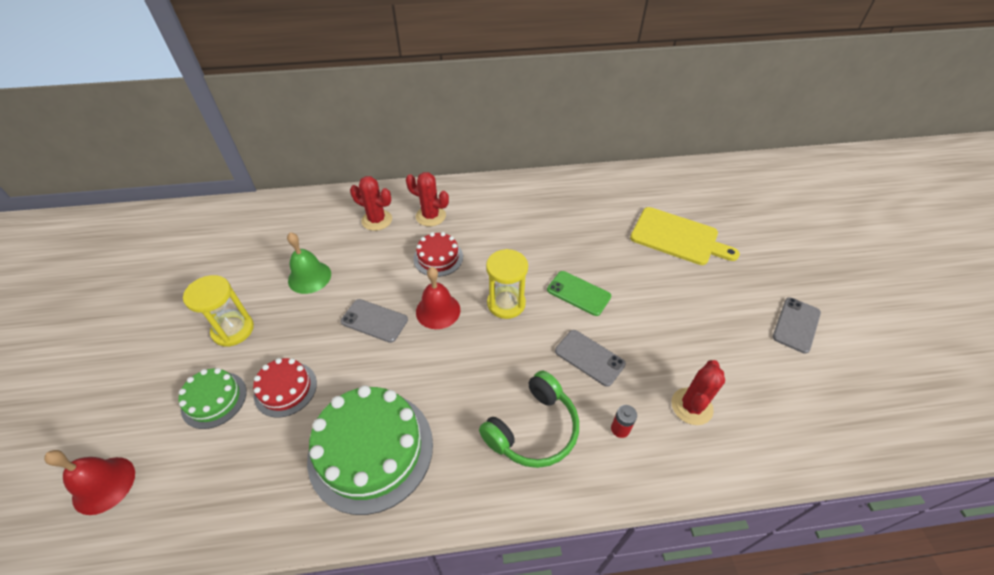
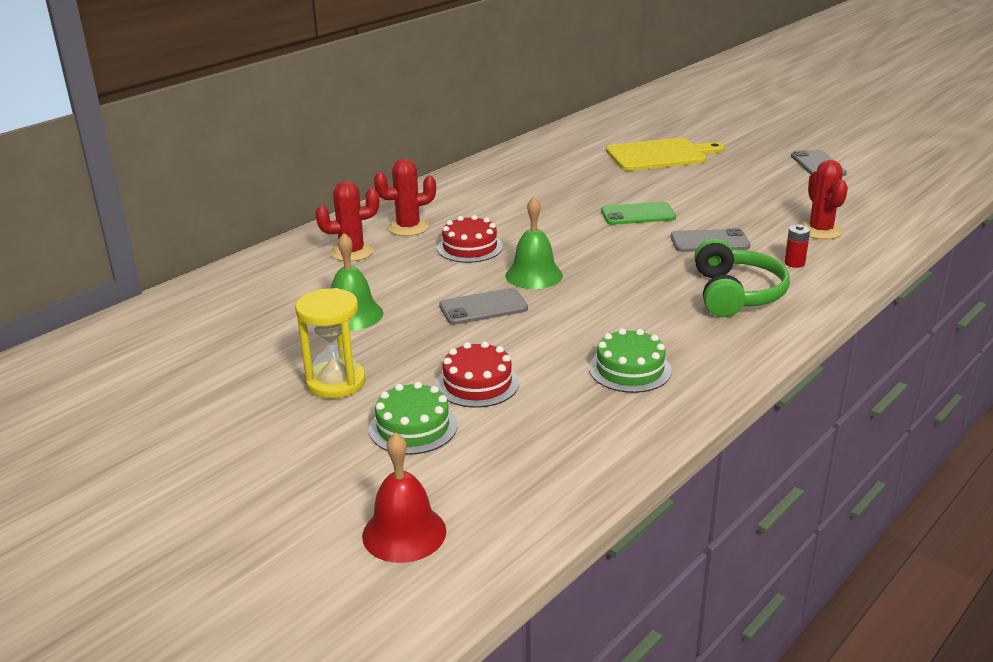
camera: 40 degrees left, 20 degrees down
(371, 449) = (630, 369): green cake -> green cake, size x0.53
(438, 310) = (534, 275): red bell -> green bell
(506, 303) = (588, 245): yellow hourglass -> none

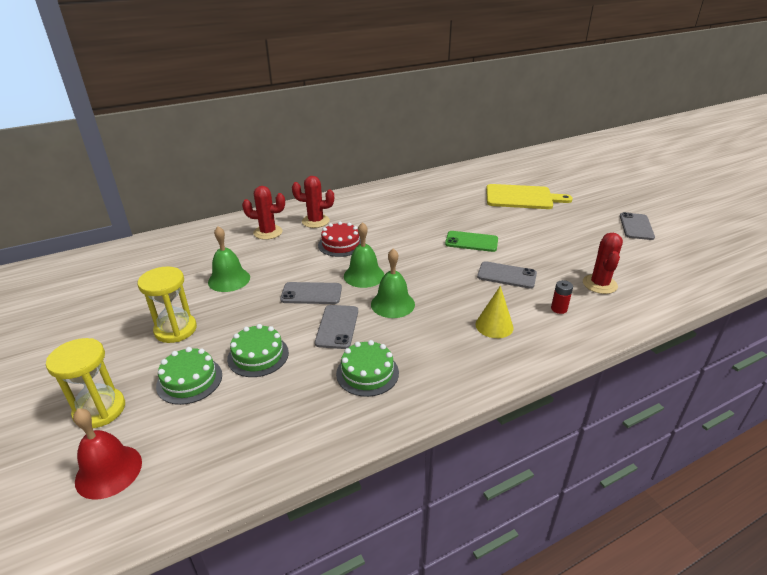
camera: 20 degrees right, 5 degrees up
(323, 483) = (100, 410): none -> yellow hourglass
(477, 383) = (258, 355): red cake -> green cake
(550, 334) = (337, 327): none -> grey phone
(598, 297) = (392, 304): none -> green bell
(736, 294) = (494, 326): green headphones -> yellow cone

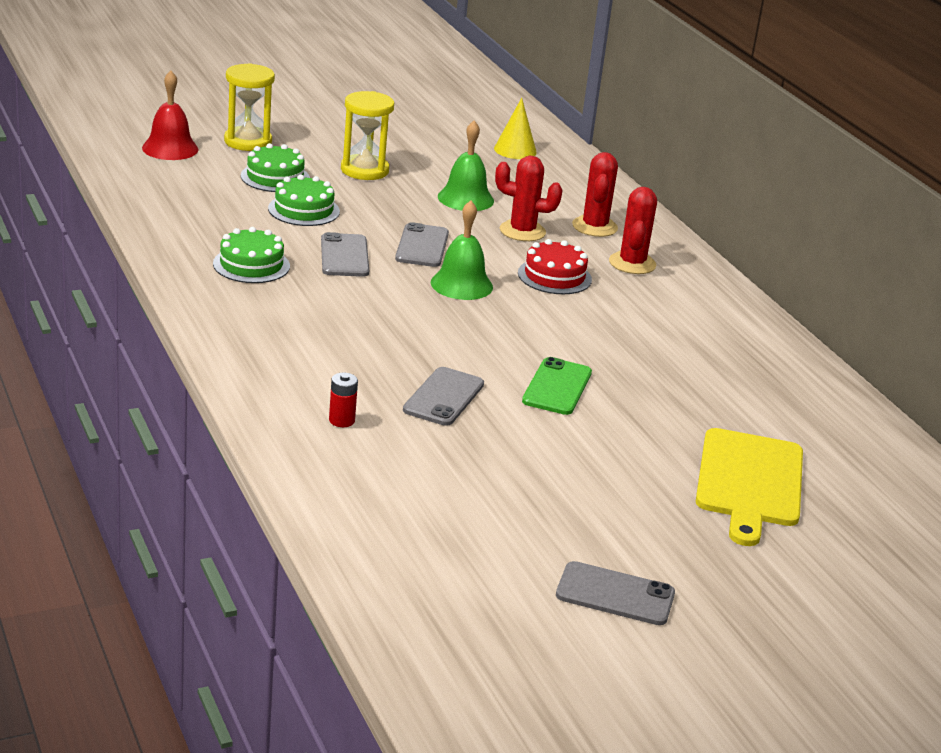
camera: 90 degrees right, 5 degrees down
(337, 327) = (344, 256): grey phone -> grey phone turned 75 degrees clockwise
(392, 304) = (385, 296): green bell -> none
(494, 326) = (316, 359): yellow cone -> yellow cone (515, 150)
(599, 284) = (401, 478): red cactus -> red cactus (522, 231)

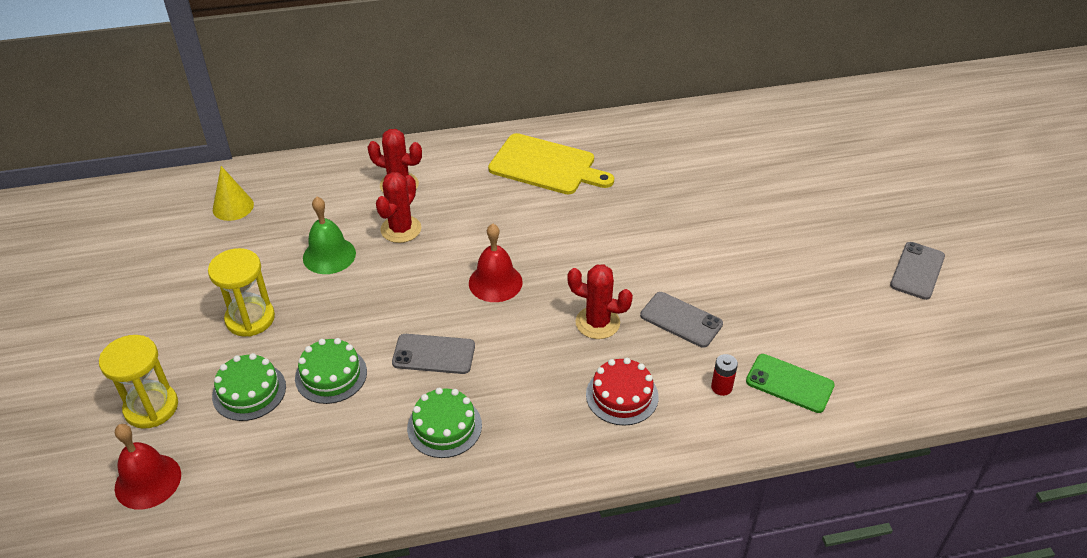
camera: 75 degrees left, 15 degrees up
(422, 246) = (420, 298): grey phone -> none
(461, 284) = (495, 282): green bell -> red bell
(554, 276) = (485, 224): red cake -> red cake (622, 395)
(557, 387) = (662, 253): green phone -> green phone (789, 383)
(632, 263) = (467, 176): red cactus -> red cactus (597, 323)
(749, 482) = (777, 183): yellow cutting board -> yellow cutting board (546, 166)

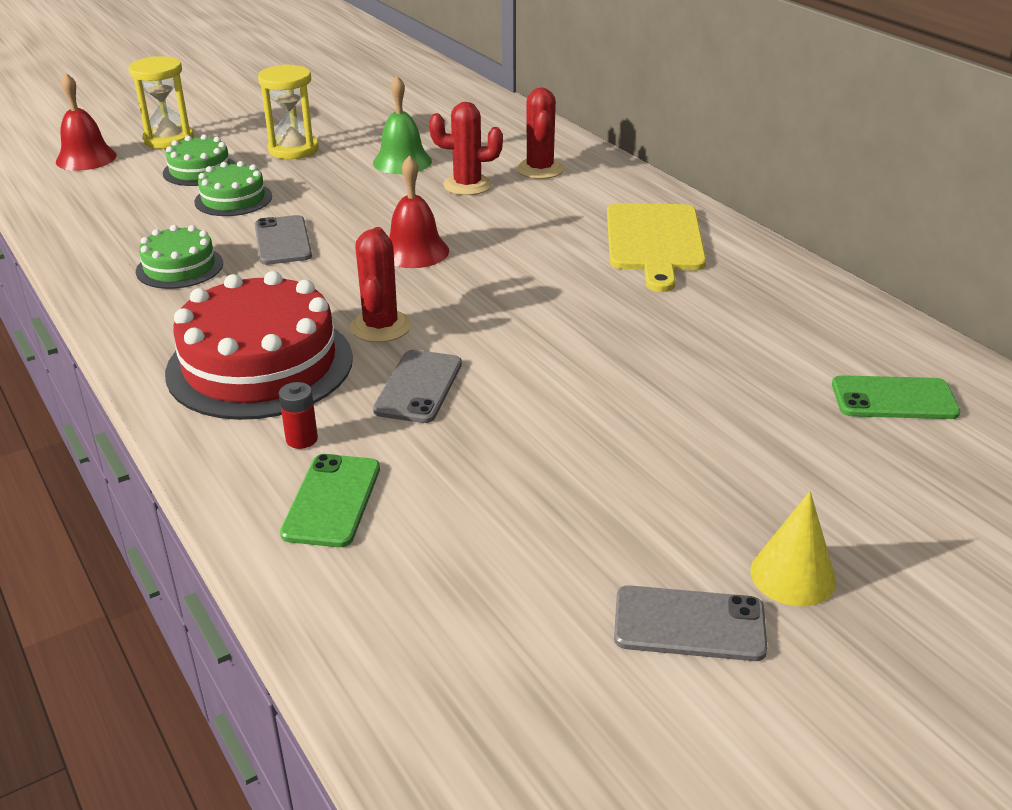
camera: 70 degrees right, 10 degrees down
(233, 207) = (442, 108): yellow cone -> yellow cone (792, 575)
(622, 395) = (260, 365): red cake -> red cake, size x1.88
(760, 141) = (894, 399): none -> green phone

